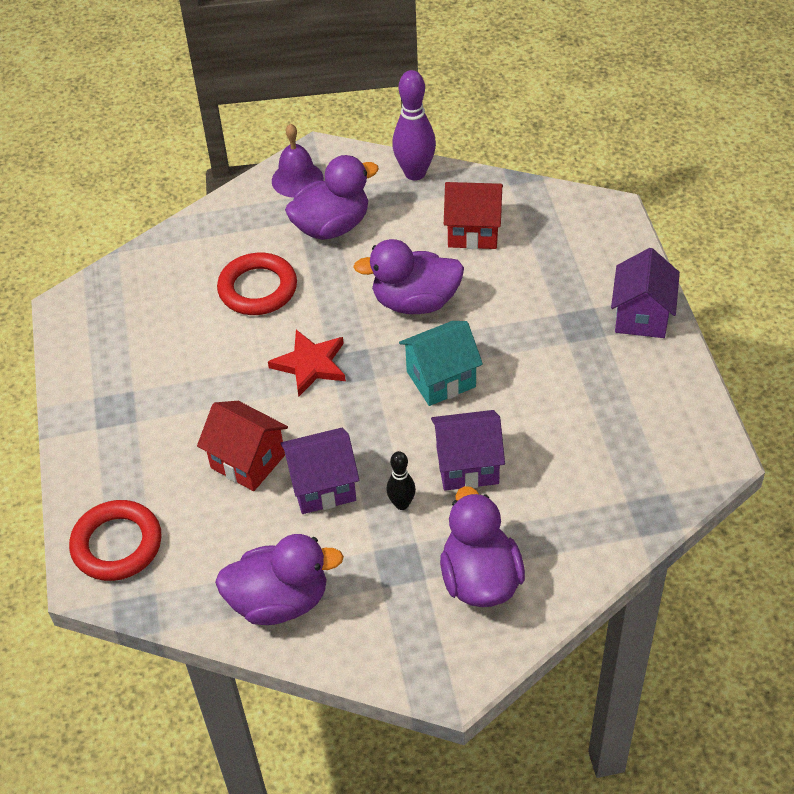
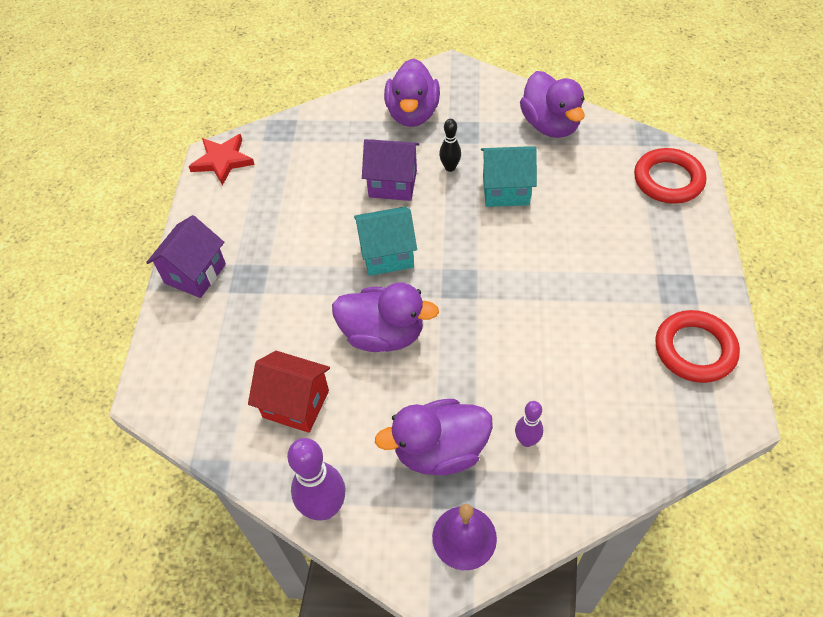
camera: 165 degrees left, 5 degrees up
(248, 461) = (562, 220): red house -> none
(257, 248) = (526, 440): none -> purple bowling pin
(258, 289) = (533, 387): red ring -> red ring (694, 349)
(279, 601) = (550, 125): purple duck -> purple duck turned 120 degrees counterclockwise
(310, 364) = (495, 292): red star -> red star (222, 161)
(323, 486) = (505, 190): purple house -> turquoise house

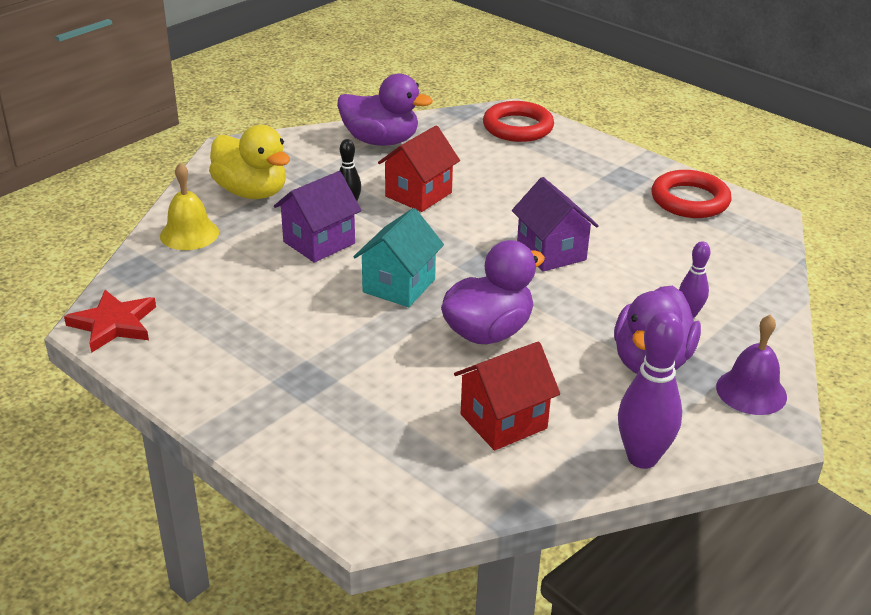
camera: 55 degrees left, 20 degrees down
(195, 273) = (244, 413): purple house -> purple house (551, 252)
(338, 122) = (189, 234): none -> yellow bell
(412, 114) = (252, 192): purple duck -> yellow duck
(505, 190) = (418, 194): turquoise house -> red house

